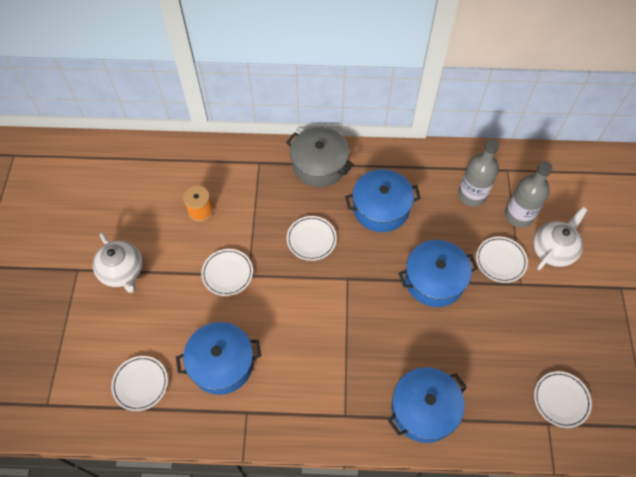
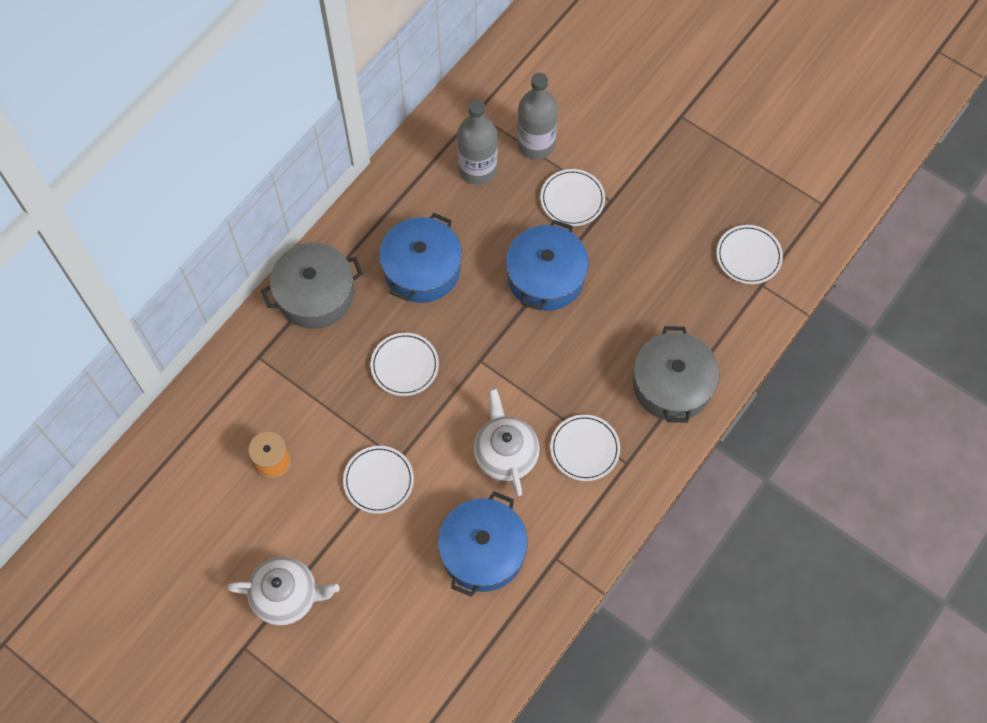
camera: 55 degrees left, 5 degrees up
(140, 384) = (444, 651): white plate -> white plate (584, 449)
(424, 409) = (672, 385): blue pot -> grey pot
(553, 249) = (597, 142): white teapot -> white teapot (505, 453)

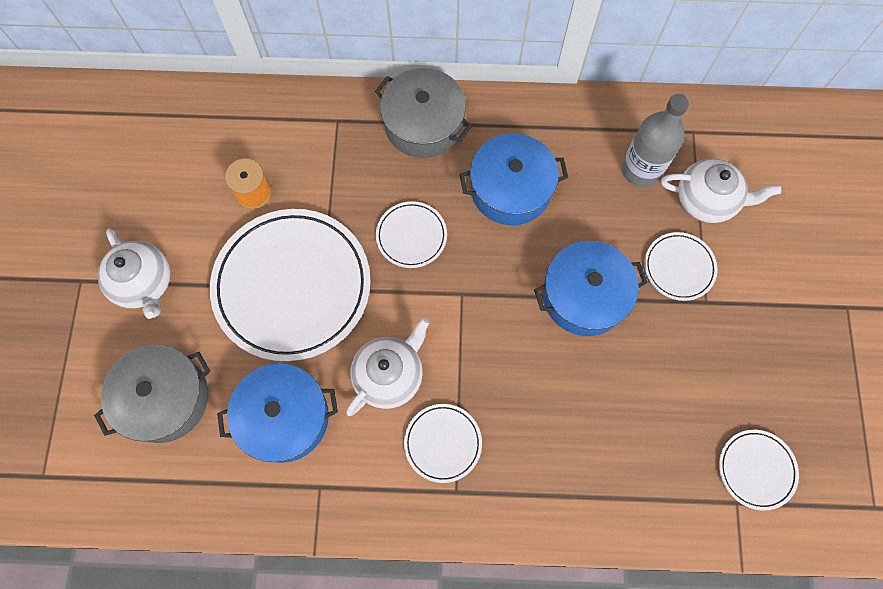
camera: 55 degrees right, 5 degrees up
(378, 480) = (292, 286): white plate -> white plate, size x2.17
(536, 144) = (707, 200): grey bottle -> white teapot
(672, 385) = (565, 483): grey pot -> grey pot (165, 398)

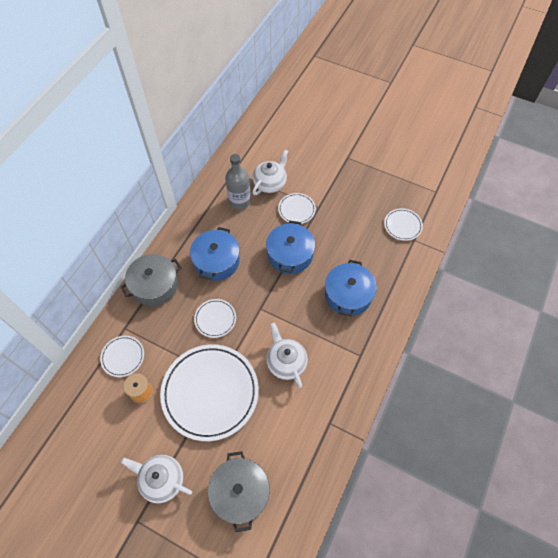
camera: 65 degrees left, 10 degrees down
(144, 283) = (161, 479): white teapot -> white teapot turned 150 degrees counterclockwise
(284, 417) = (283, 427): blue pot -> blue pot (348, 295)
(443, 443) = (333, 351): white plate -> white plate (123, 357)

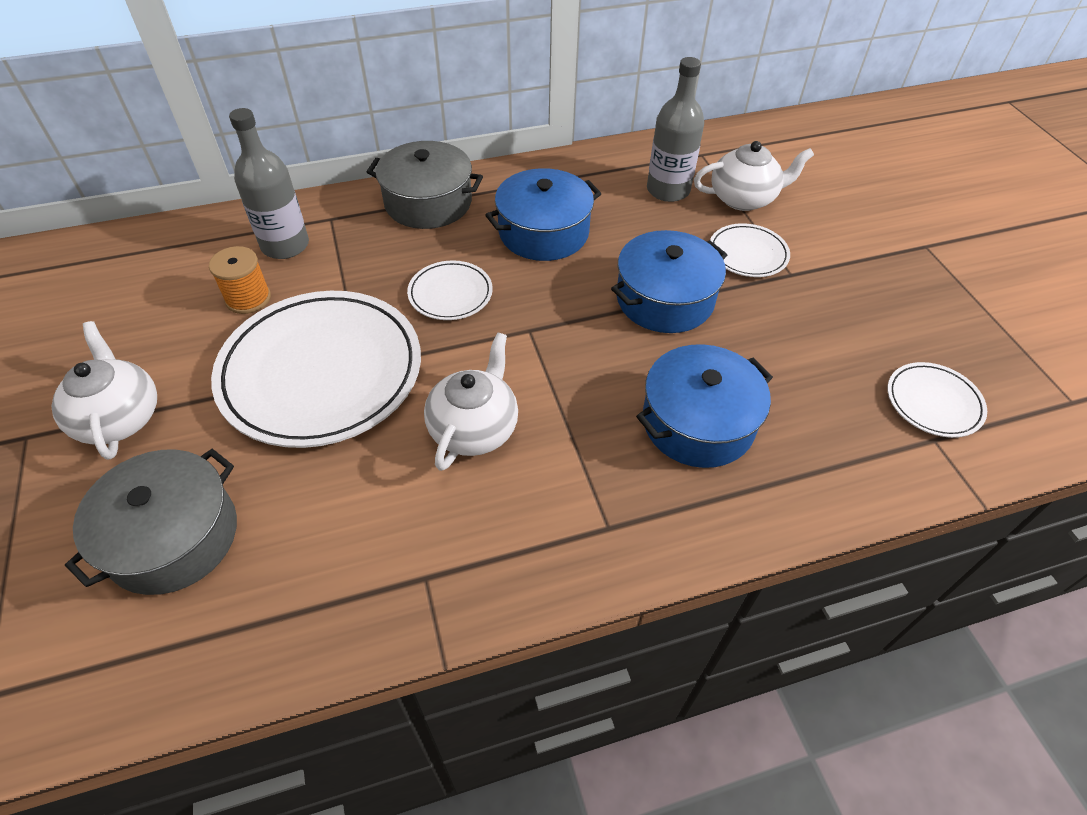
camera: 45 degrees right, 10 degrees down
(123, 357) = (285, 245): white plate -> grey bottle

